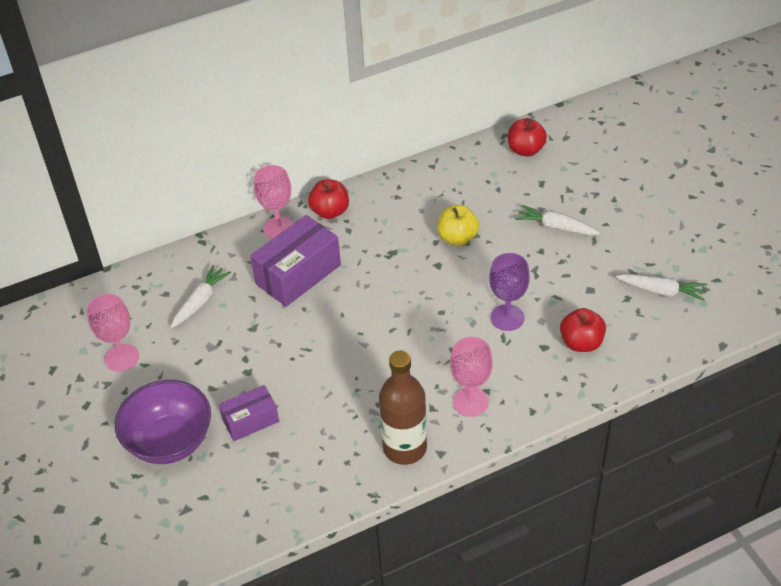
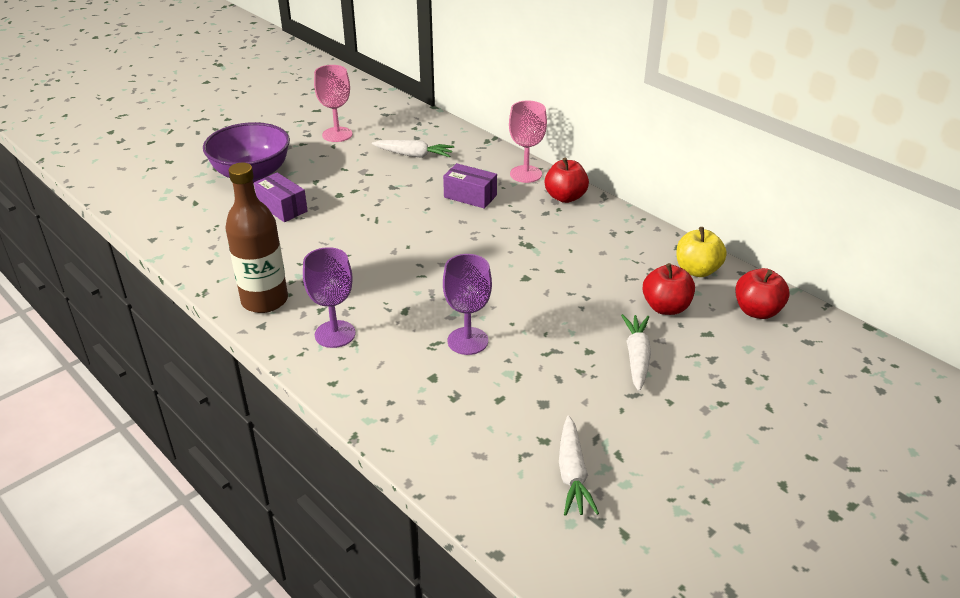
camera: 70 degrees right, 10 degrees down
(298, 274) = (470, 196): purple box -> purple box, size x0.59
(457, 238) = (574, 284): yellow apple -> yellow apple (697, 270)
(470, 402) = (335, 334): pink goblet -> purple goblet
(581, 343) = (450, 408): red apple -> red apple (666, 307)

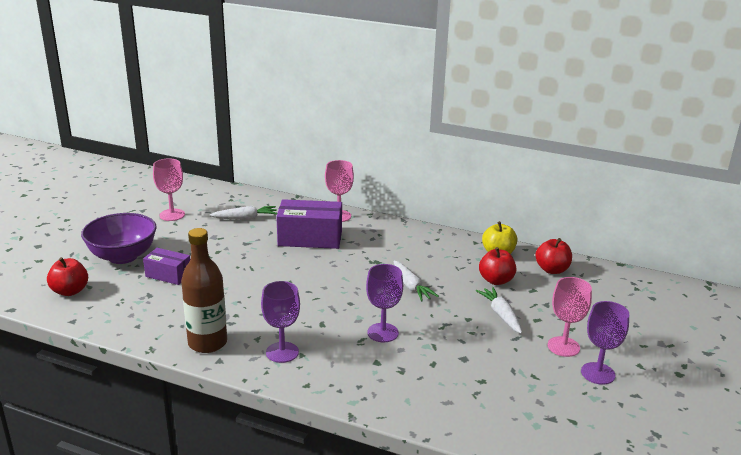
camera: 25 degrees left, 10 degrees down
(470, 196) = (310, 238): purple box -> purple box, size x1.70
(565, 197) = (378, 226): red apple -> red apple (70, 291)
(572, 473) = (515, 395): white carrot -> white carrot (411, 286)
(690, 425) = (563, 346): none -> pink goblet
(711, 478) = (598, 373): none -> purple goblet

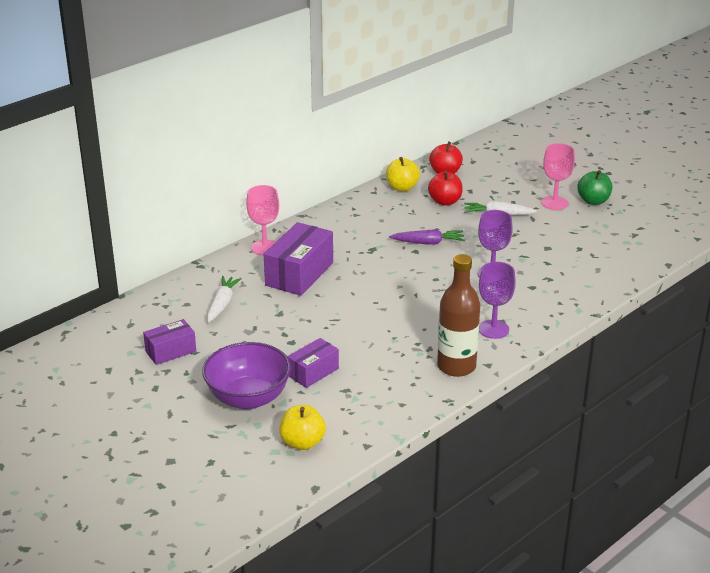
camera: 65 degrees left, 5 degrees up
(70, 291) = (302, 442): red apple -> yellow apple
(172, 215) = (171, 351): pink goblet -> purple box
(411, 286) = (428, 243): white carrot -> purple carrot
(598, 373) = (593, 201): purple goblet -> green apple

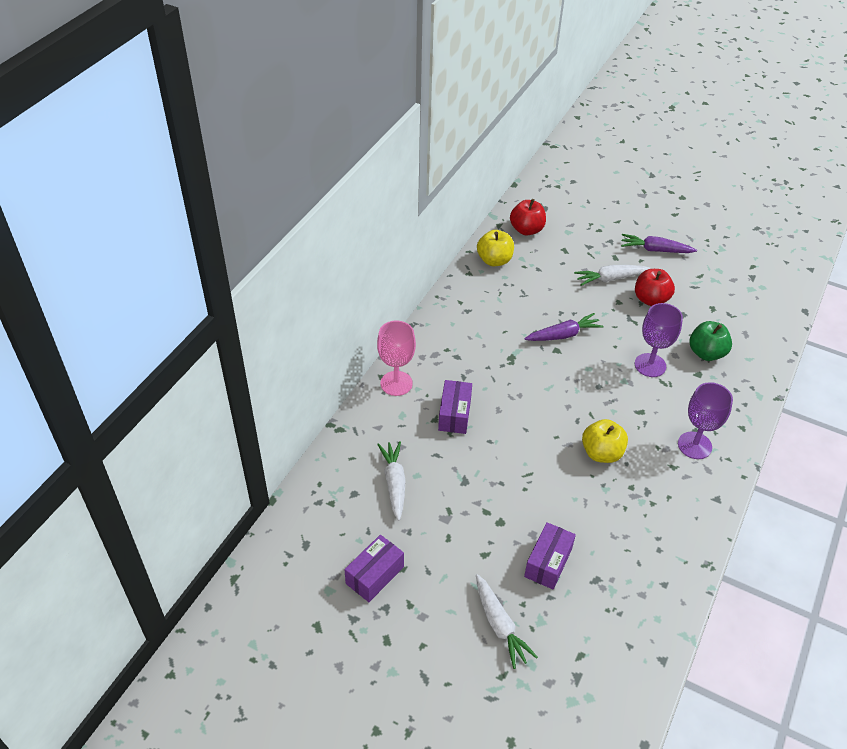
camera: 20 degrees left, 15 degrees up
(248, 398) = (499, 625): purple bowl -> white carrot
(299, 274) = (454, 414): purple box -> purple box, size x0.59
(302, 442) = (594, 677): yellow apple -> yellow apple (601, 453)
(445, 201) = (548, 271): red apple -> red apple (650, 299)
(456, 366) = (688, 511): brown bottle -> none
(554, 203) = (655, 250): pink goblet -> purple carrot
(593, 201) = (690, 239): green apple -> green apple (706, 353)

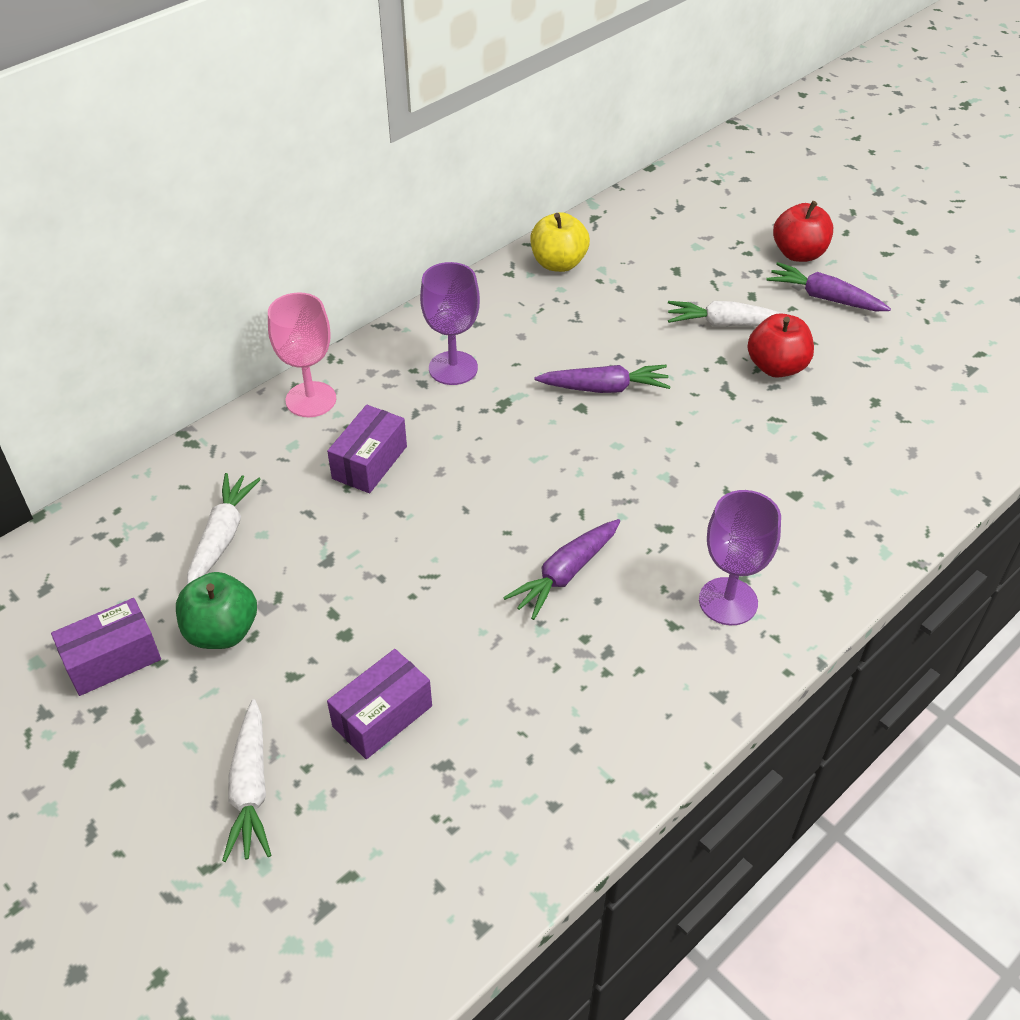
camera: 20 degrees right, 0 degrees up
(526, 230) = (633, 231): red apple -> red apple (798, 254)
(601, 453) = (565, 574): yellow apple -> purple carrot
(650, 365) = (720, 463): purple goblet -> purple goblet (453, 368)
(706, 353) = (826, 466): green apple -> green apple (222, 631)

